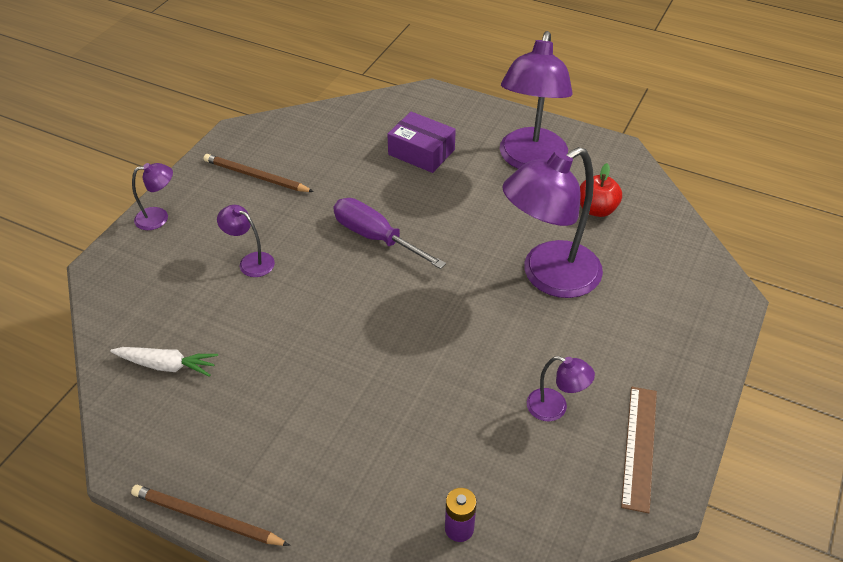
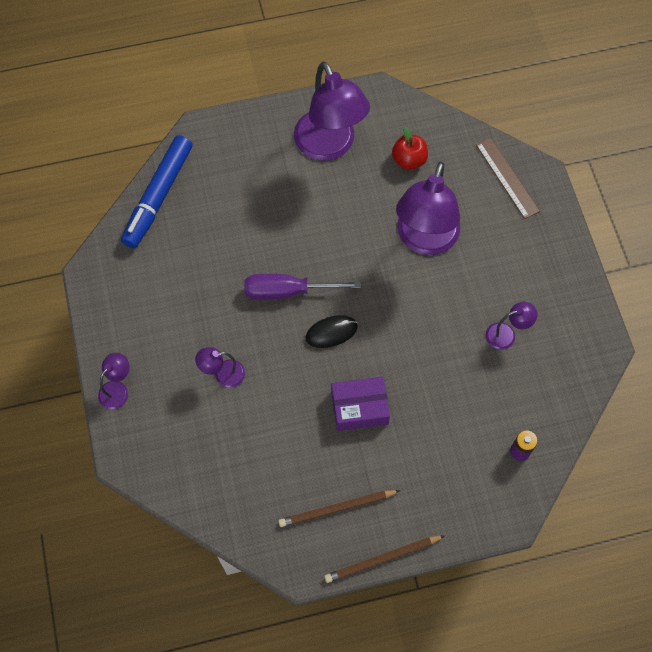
camera: 40 degrees left, 20 degrees up
(166, 365) = (252, 490): white carrot -> none
(256, 176) = (150, 302): brown pencil -> brown pencil (337, 508)
(347, 116) = (158, 196): none -> blue marker
(379, 292) = (331, 332): none -> black mouse
(421, 152) = (247, 192): purple box -> purple box (359, 407)
(639, 447) = (570, 324): brown ruler -> brown ruler (507, 178)

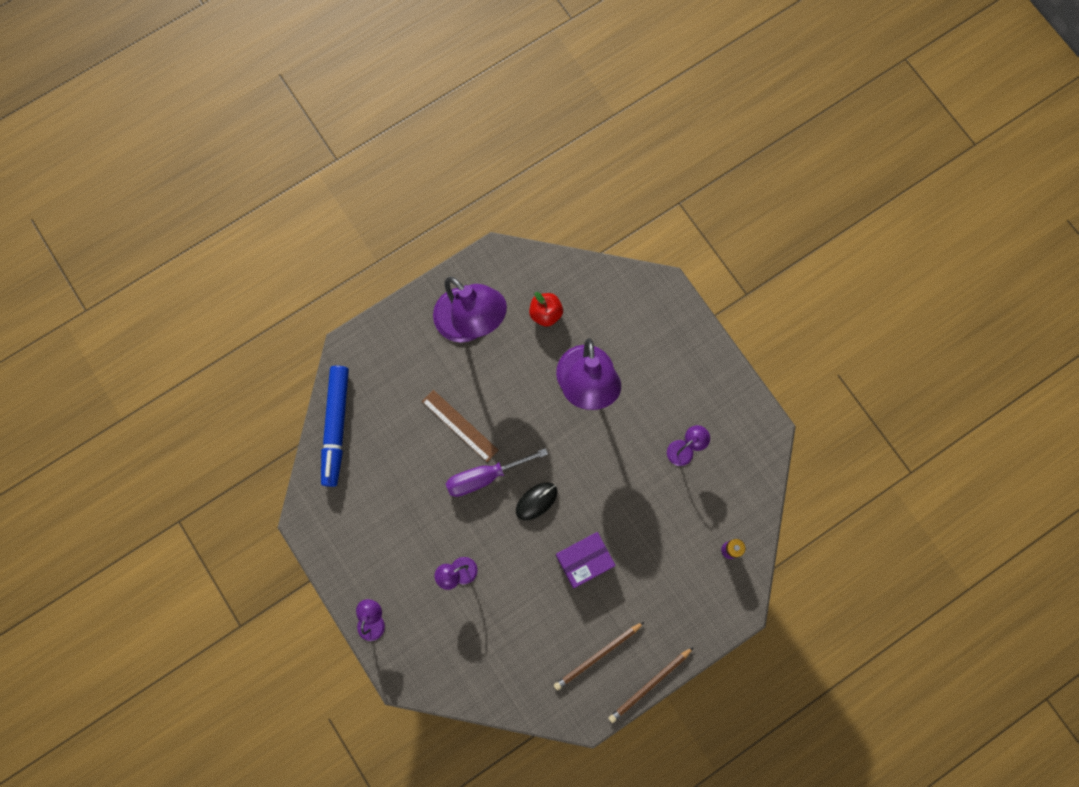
camera: 20 degrees left, 10 degrees up
(507, 178) = (636, 301): brown ruler -> brown ruler (459, 425)

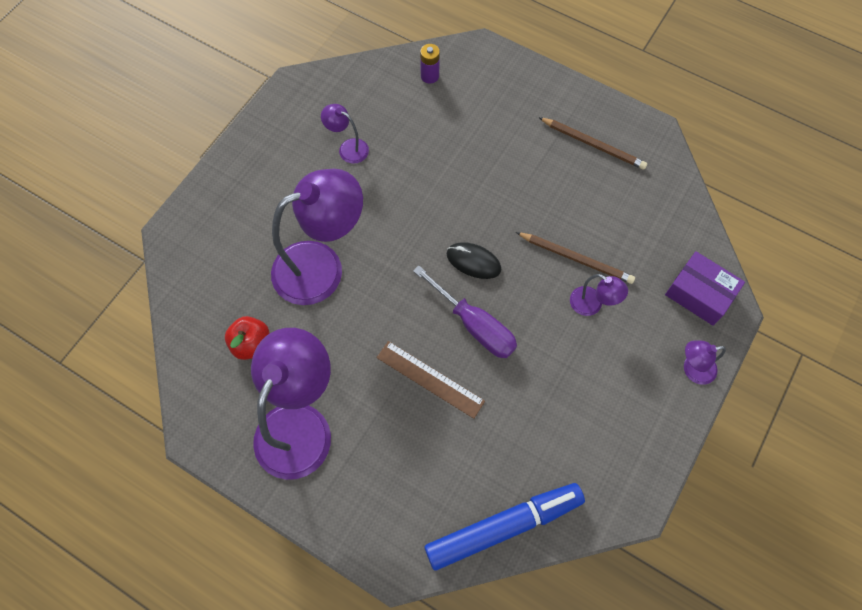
camera: 115 degrees left, 10 degrees down
(459, 425) = (430, 379): brown ruler -> brown ruler turned 75 degrees counterclockwise
(584, 560) = (509, 192): purple box -> purple box (699, 294)
(650, 685) = (591, 93): brown pencil -> brown pencil (576, 258)

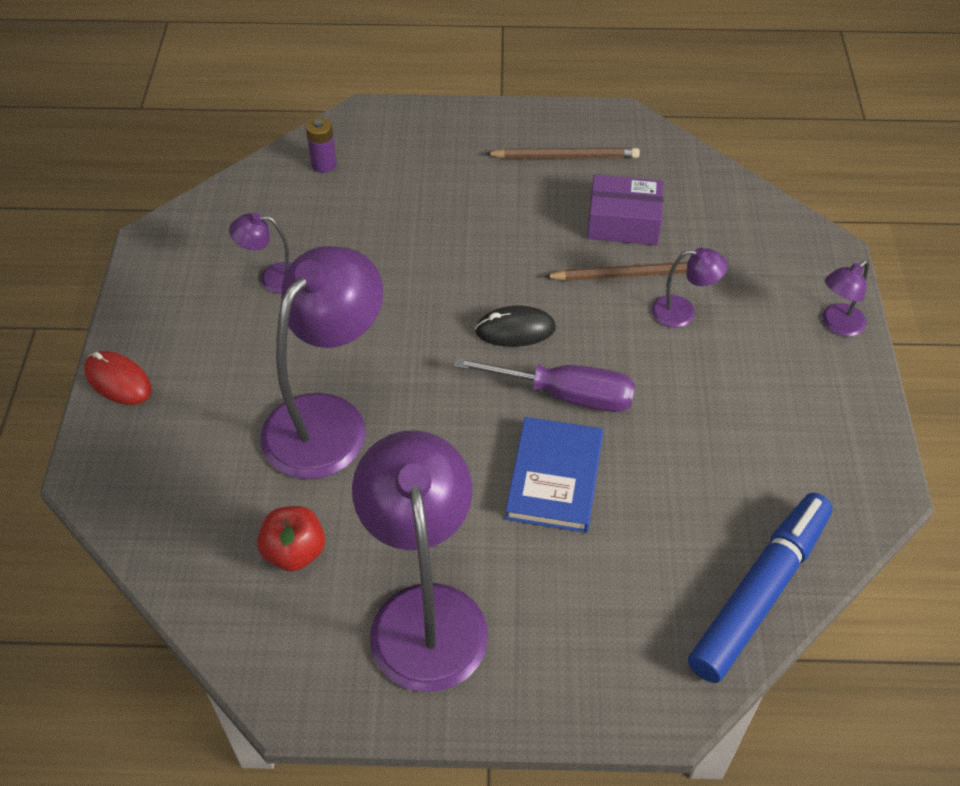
camera: 30 degrees left, 15 degrees down
(220, 177) = (118, 381): none -> red mouse
(430, 379) = (554, 478): brown ruler -> blue book
(699, 294) = (787, 249): purple box -> purple box (623, 222)

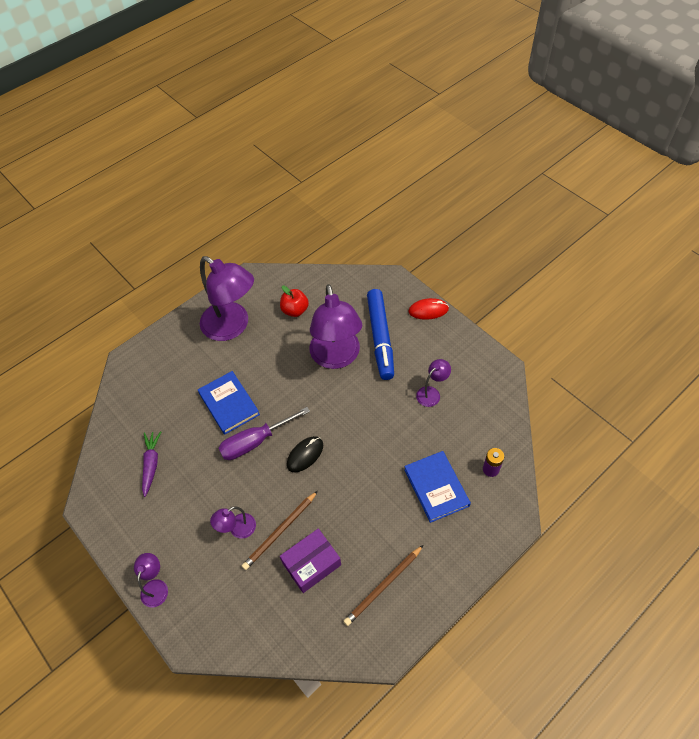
camera: 140 degrees right, 5 degrees up
(403, 190) = (436, 487): none -> blue book
(746, 478) = (151, 464): none -> purple carrot
(759, 592) = (117, 421): blue marker -> blue marker (380, 338)

